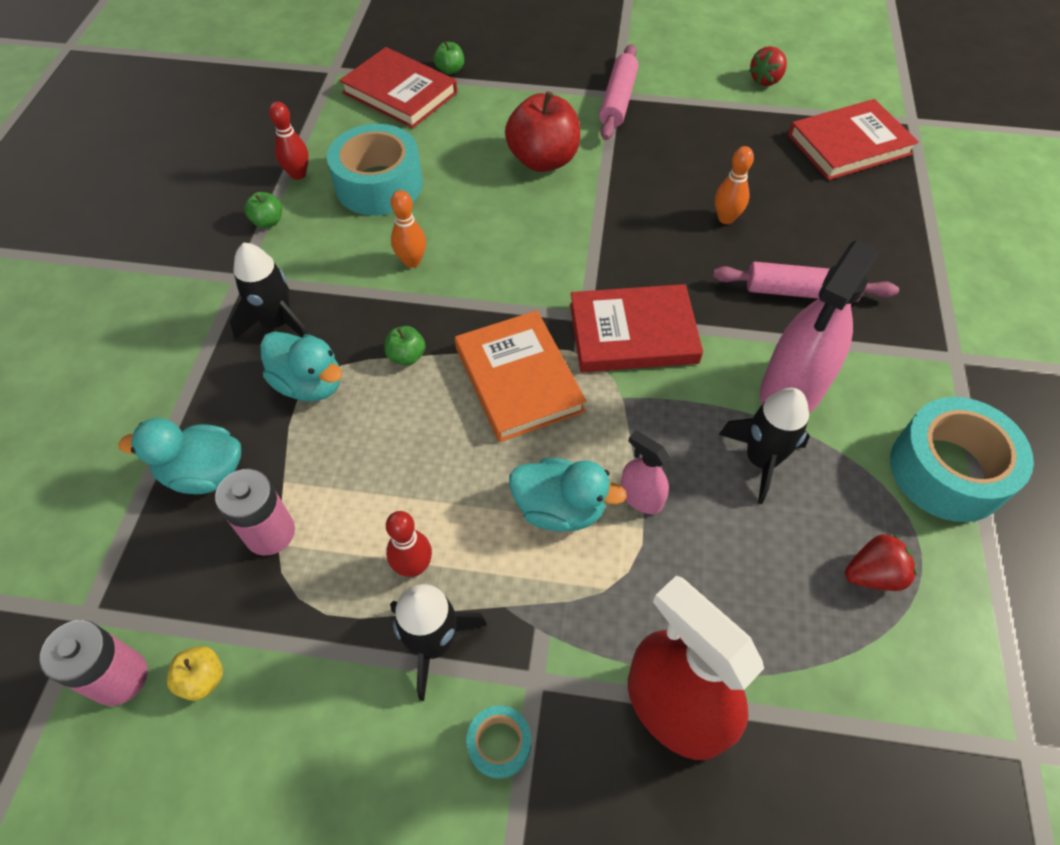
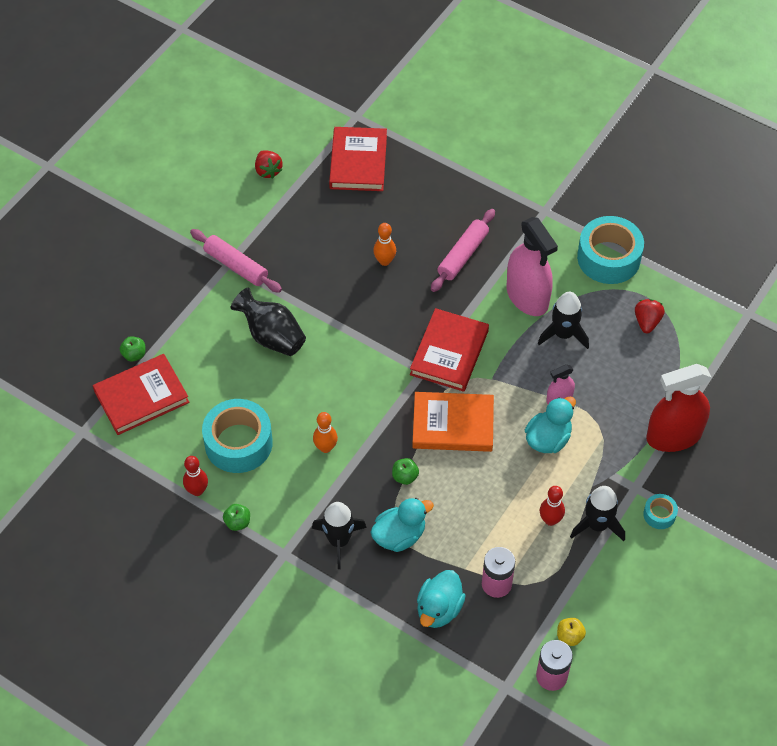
camera: 65 degrees left, 0 degrees up
(543, 160) = (271, 336): red apple -> black vase

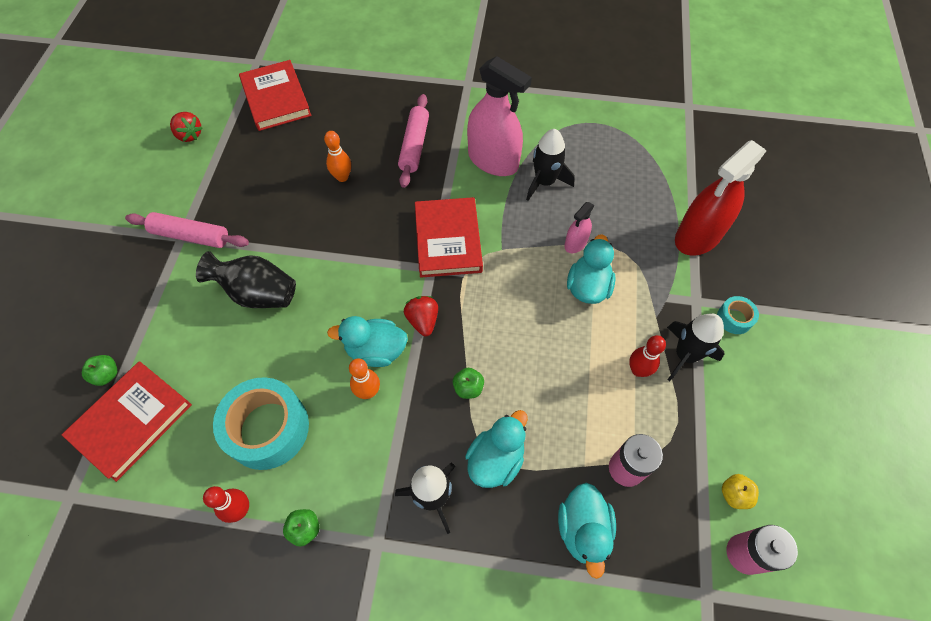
camera: 25 degrees left, 5 degrees up
(346, 419) = (376, 350): none -> turquoise duck
(453, 424) = (488, 310): orange book -> none
(608, 258) = (545, 102): turquoise tape -> none
(647, 322) = (610, 144): red strawberry -> red strawberry (423, 321)

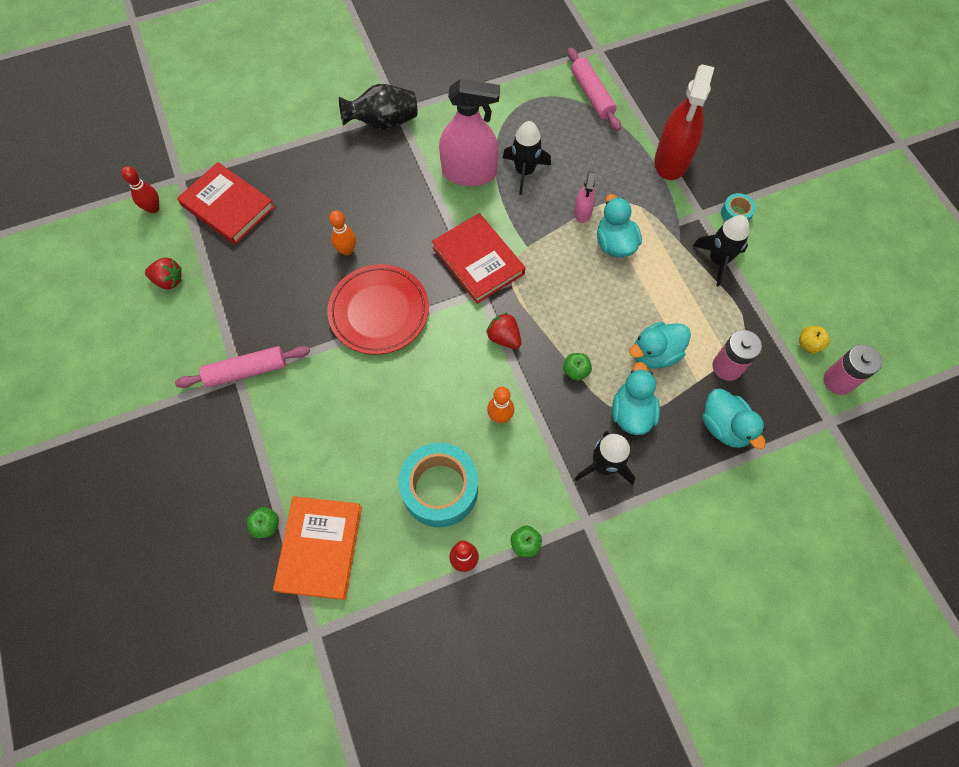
camera: 30 degrees left, 5 degrees up
(132, 421) = (320, 548): red book -> orange book
(258, 293) = (348, 388): black vase -> black vase (383, 123)
(331, 241) = (379, 312): none -> red plate
(376, 350) = (483, 381): turquoise duck -> turquoise duck (655, 354)
(414, 145) = (391, 191): pink rolling pin -> pink rolling pin (592, 95)
(638, 370) = (691, 290): red bowling pin -> red bowling pin (153, 208)

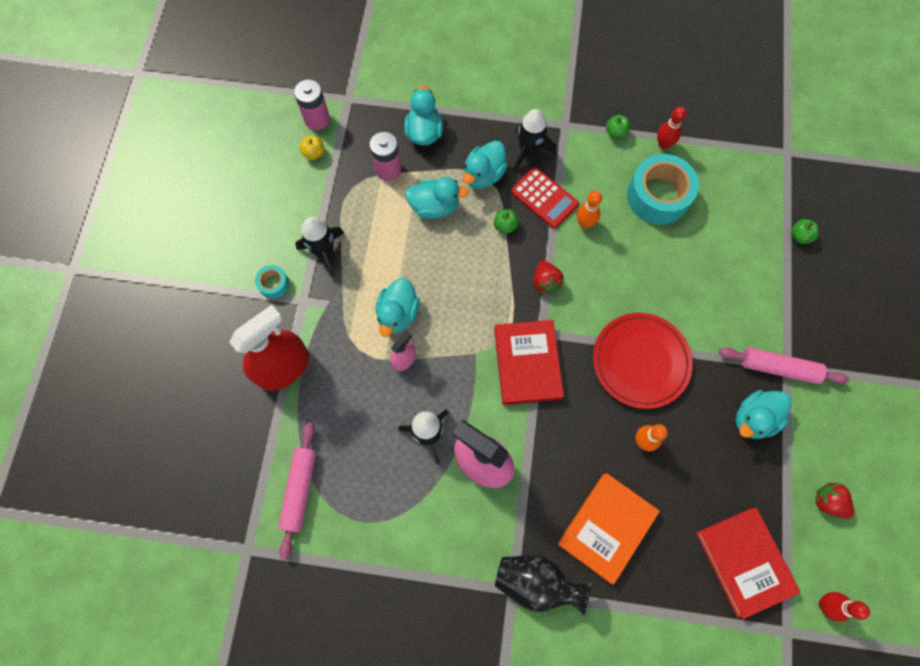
camera: 150 degrees left, 5 degrees up
(255, 315) = (753, 418): none -> turquoise duck
(320, 548) = (764, 201): orange book -> orange book (607, 527)
(556, 421) = (544, 198): none -> red calculator

